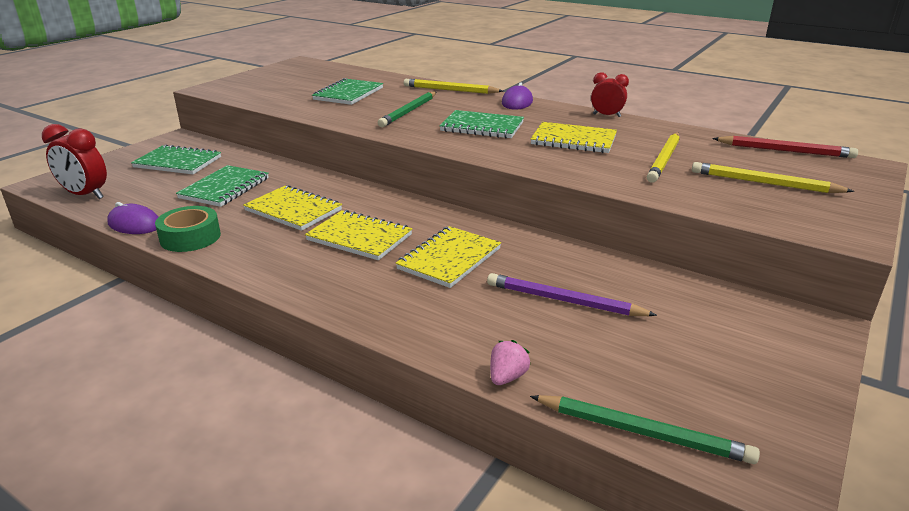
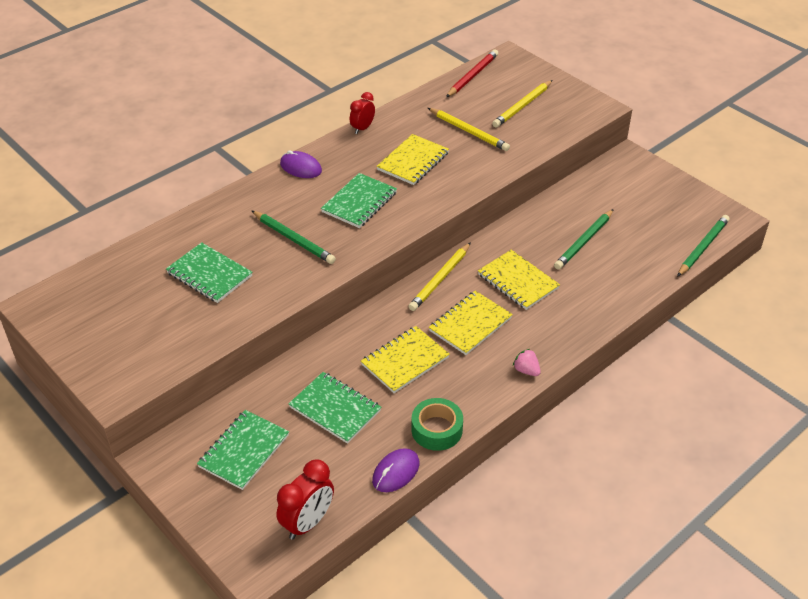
camera: 75 degrees left, 15 degrees up
(450, 90) = (237, 201): yellow pencil -> yellow pencil (440, 279)
(507, 377) = (654, 283): pink strawberry -> pink strawberry (526, 370)
(563, 300) = (584, 242): purple pencil -> green pencil

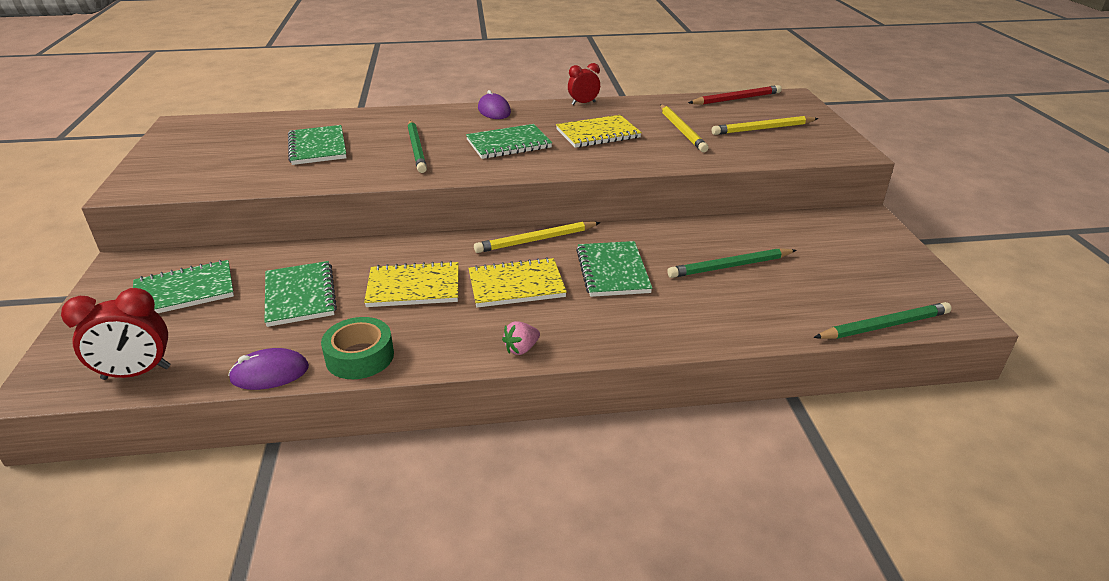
camera: 35 degrees right, 10 degrees down
(518, 281) = (612, 271): yellow notebook -> green notebook
(526, 370) = (521, 349): pink strawberry -> pink strawberry turned 120 degrees counterclockwise

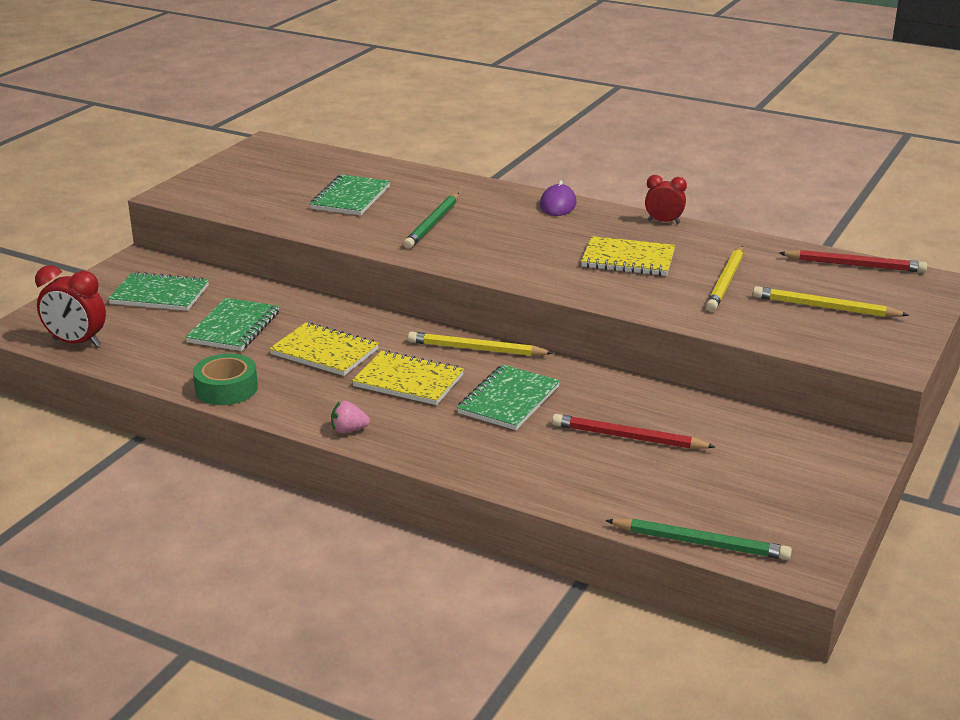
camera: 35 degrees right, 5 degrees down
(270, 373) = (156, 376): purple mouse -> none
(508, 144) = (523, 244): green notebook -> none
(730, 266) = (628, 437): green pencil -> red pencil

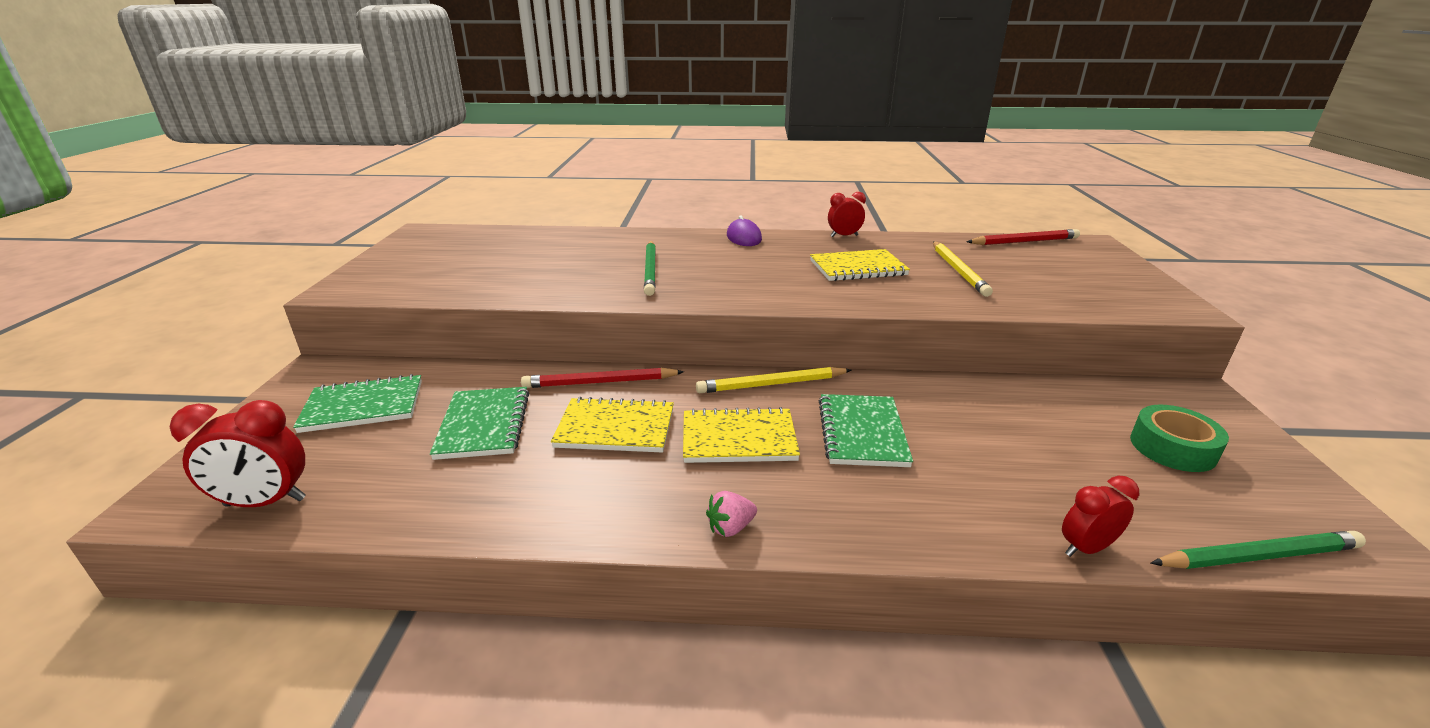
camera: 25 degrees left, 0 degrees up
(226, 388) = (526, 513): green tape -> green tape (1172, 448)
(350, 198) = (547, 262): green notebook -> none
(579, 505) = (1085, 548): none -> red clock
(628, 437) = (1018, 442): red pencil -> red pencil (600, 382)
(825, 307) = (1059, 275): yellow pencil -> none

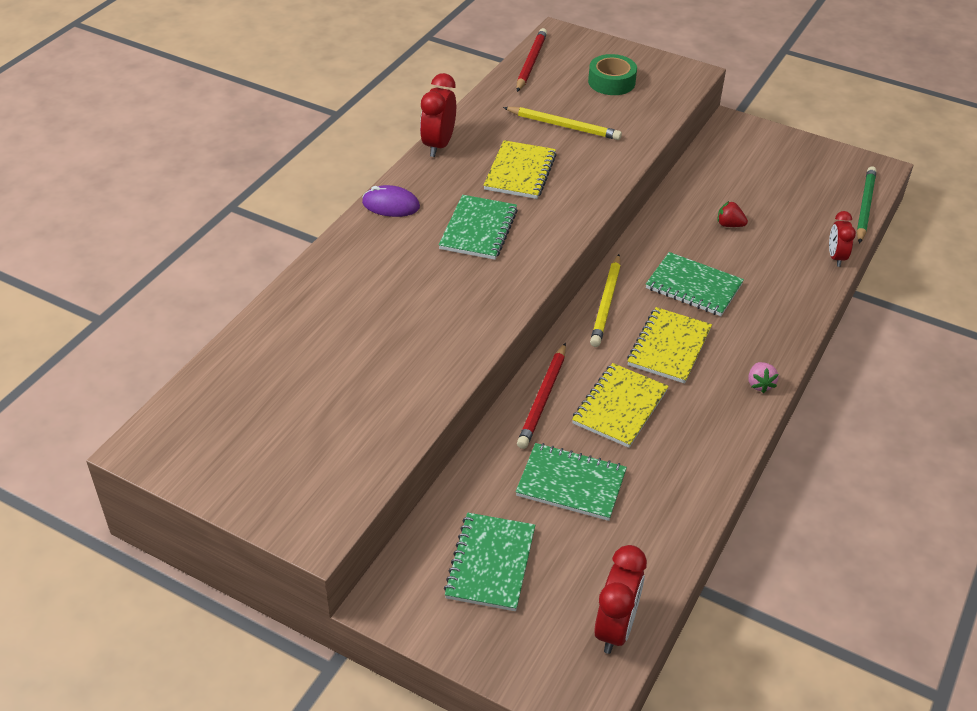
camera: 65 degrees left, 15 degrees up
(650, 270) = (432, 291): green pencil -> none
(753, 269) = (478, 229): none -> green notebook
(844, 236) = (438, 145): red clock -> red clock, size x1.53
(1010, 433) = (729, 225): none -> red strawberry
(1172, 448) = (775, 173): green tape -> green tape (611, 82)

